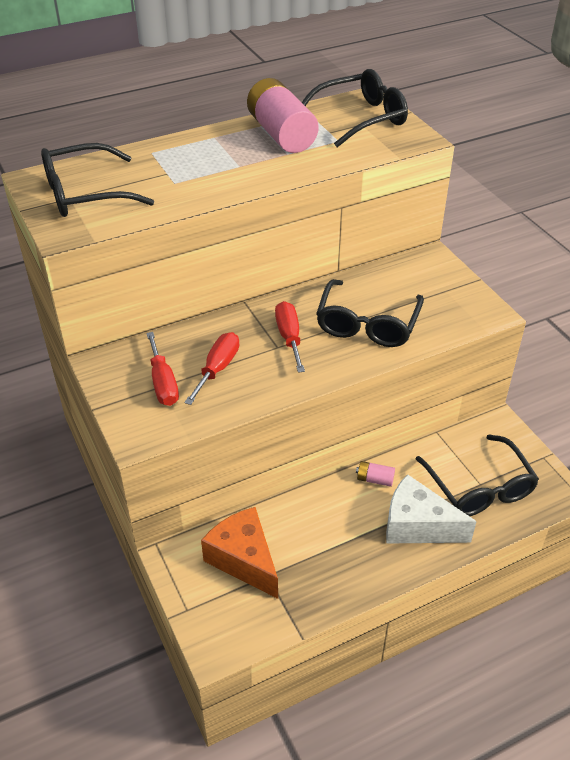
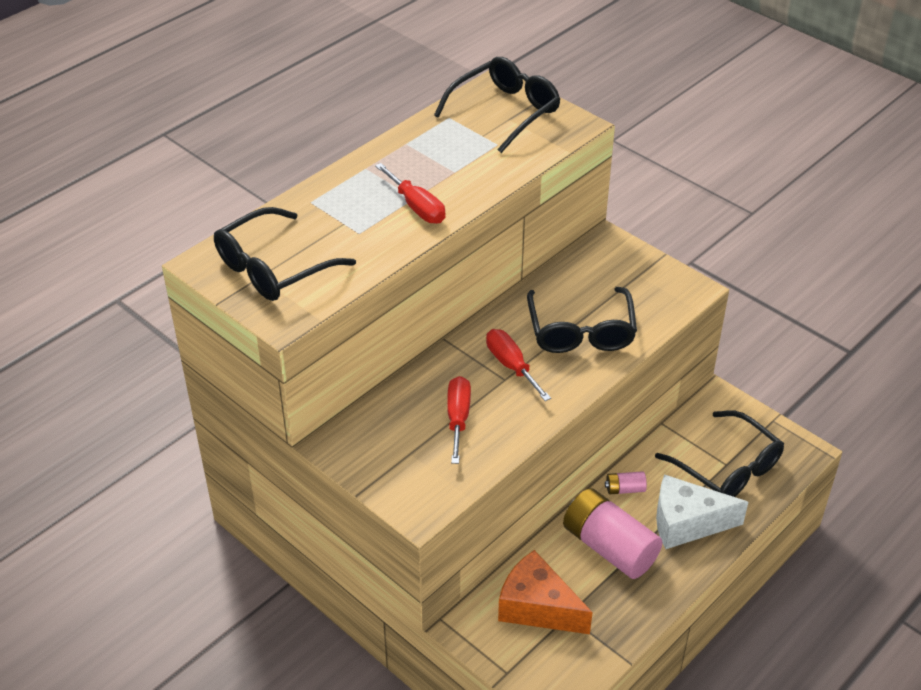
camera: 20 degrees left, 0 degrees up
(163, 383) = (411, 448): red screwdriver -> red screwdriver (417, 207)
(281, 134) = (435, 149): pink battery -> pink battery (609, 547)

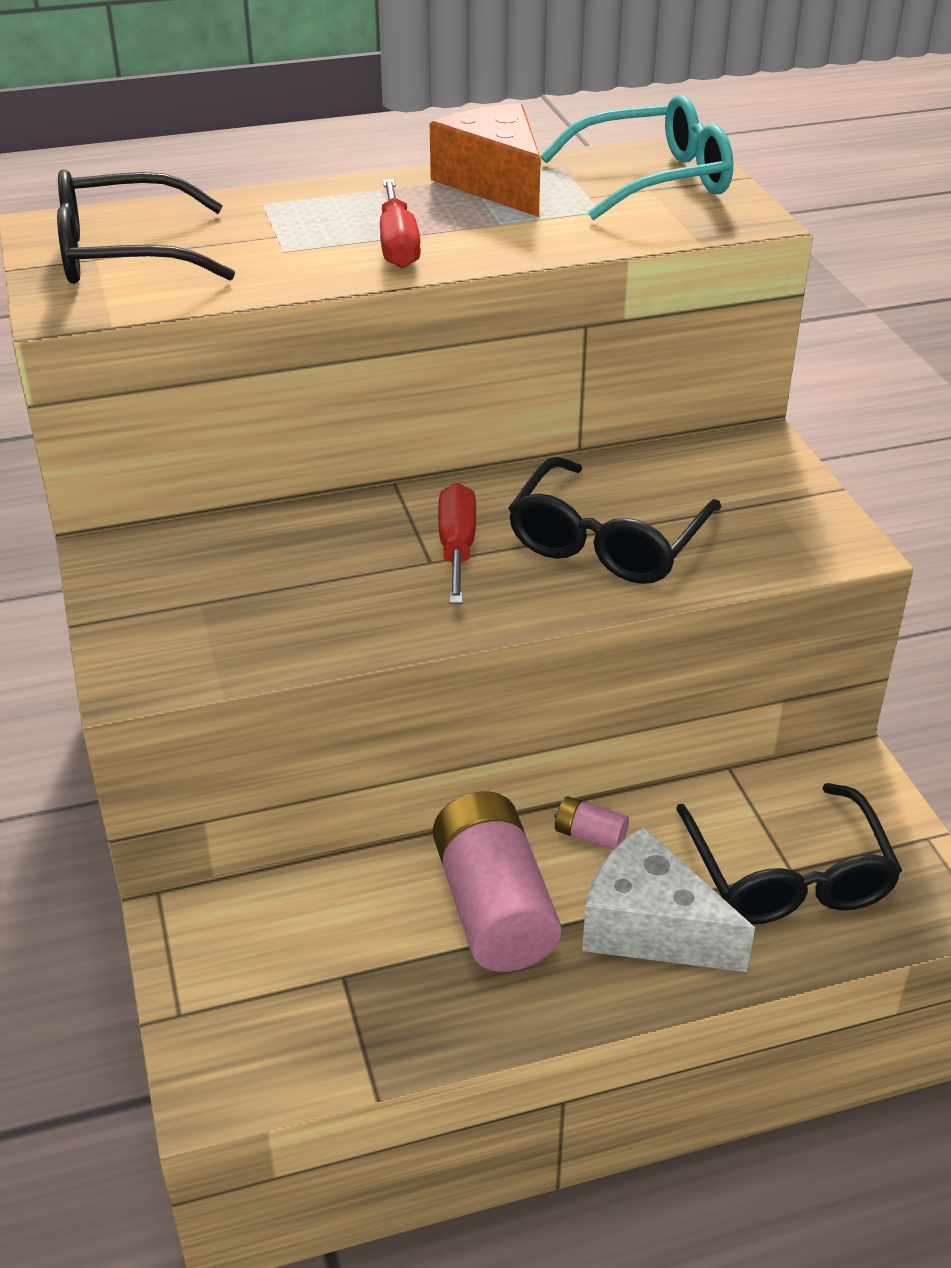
camera: 30 degrees right, 5 degrees down
(458, 418) = (311, 585): red screwdriver -> none
(505, 112) = (653, 180): black glasses -> turquoise glasses
(537, 607) = (308, 942): orange cheese -> orange cheese (494, 183)

